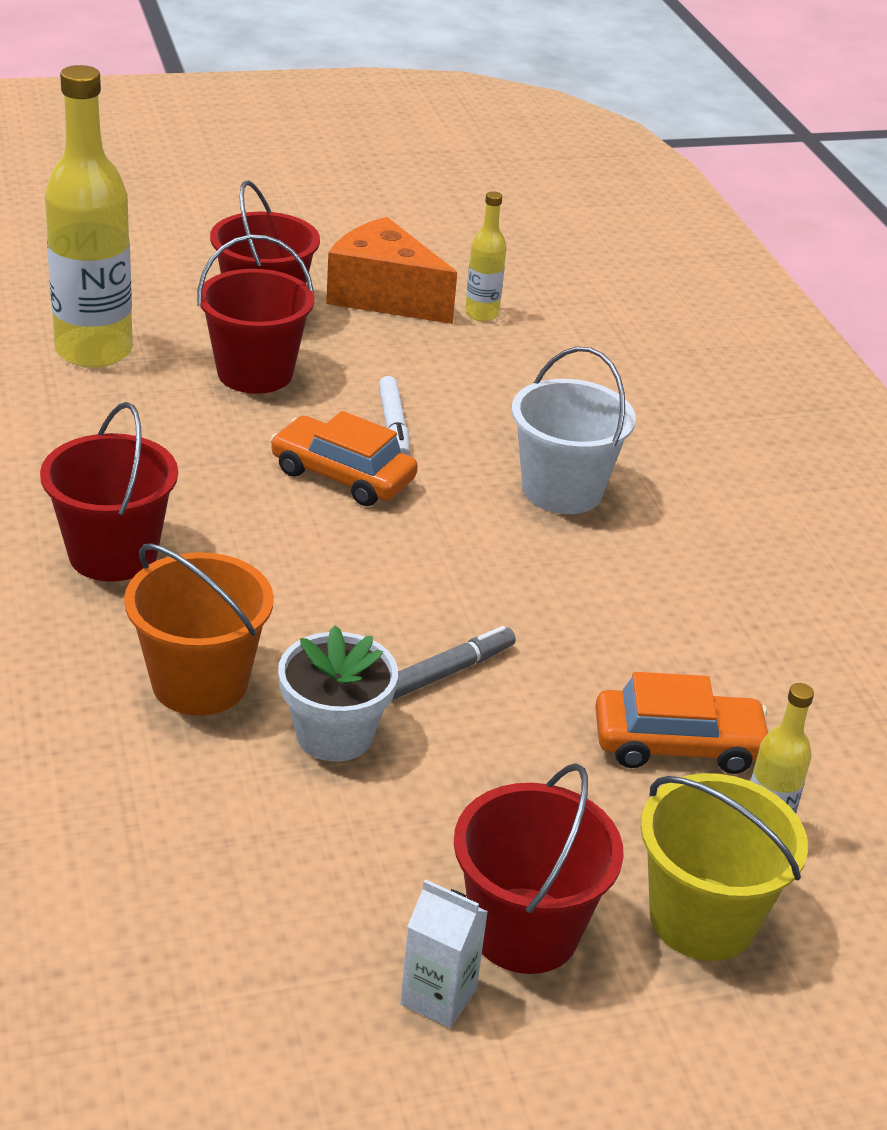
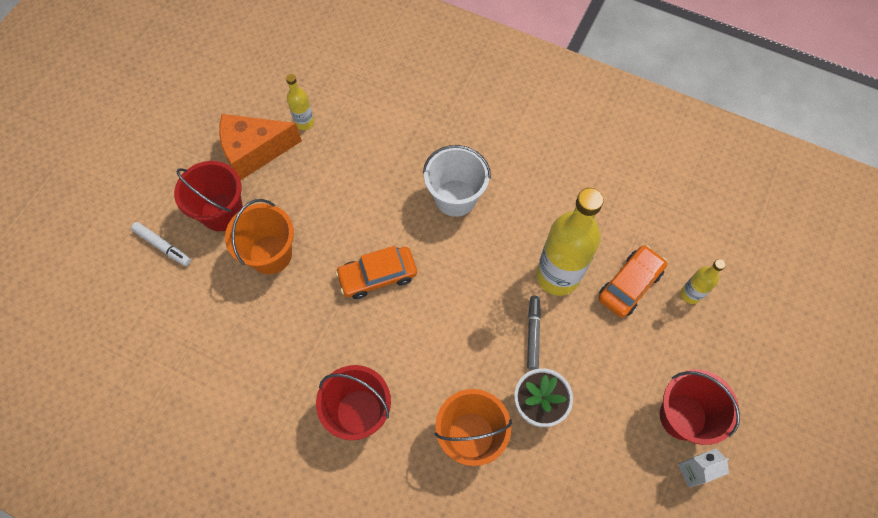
camera: 45 degrees left, 30 degrees up
(94, 351) = (191, 313): yellow bottle -> yellow bottle (557, 276)
(255, 373) = (270, 254): red bucket -> orange bucket
(393, 426) = (359, 228): white marker -> white marker (163, 246)
(702, 918) = (716, 351): yellow bucket -> none

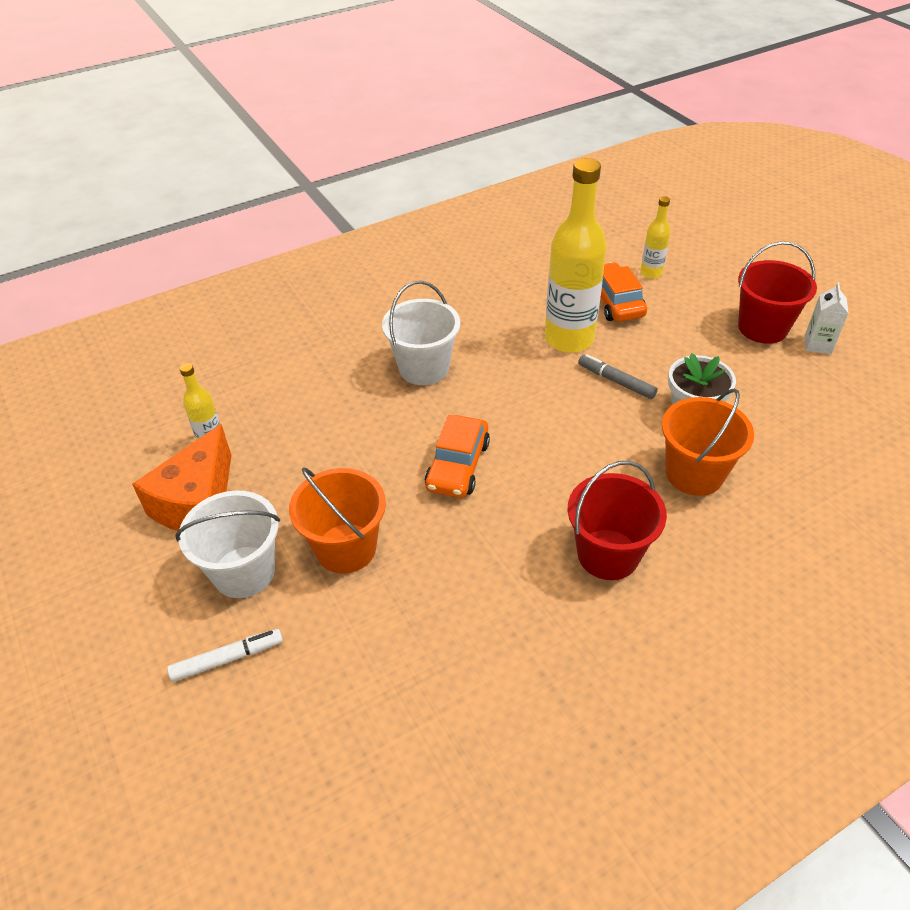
camera: 55 degrees left, 20 degrees down
(222, 212) = (244, 572): red bucket -> white bucket

